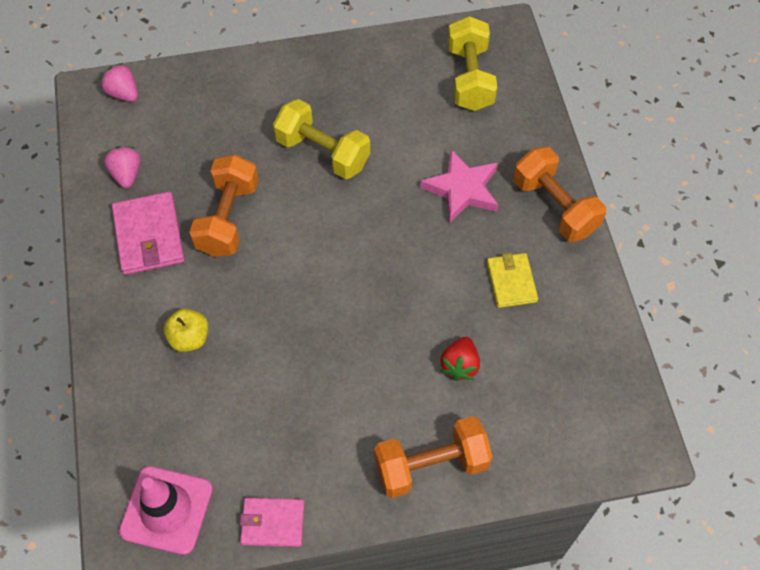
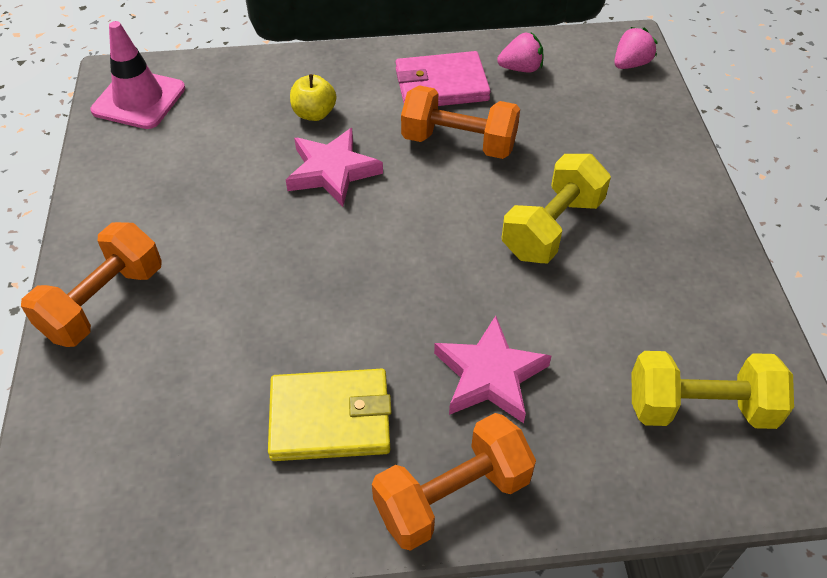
camera: 95 degrees right, 10 degrees down
(267, 312) = (332, 171): none -> pink star
(272, 523) = (95, 169): pink wallet -> none
(431, 465) = (104, 302): orange dumbbell -> orange dumbbell turned 45 degrees clockwise
(460, 365) = (220, 344): red strawberry -> none
(511, 282) = (330, 418): yellow wallet -> yellow wallet, size x1.53

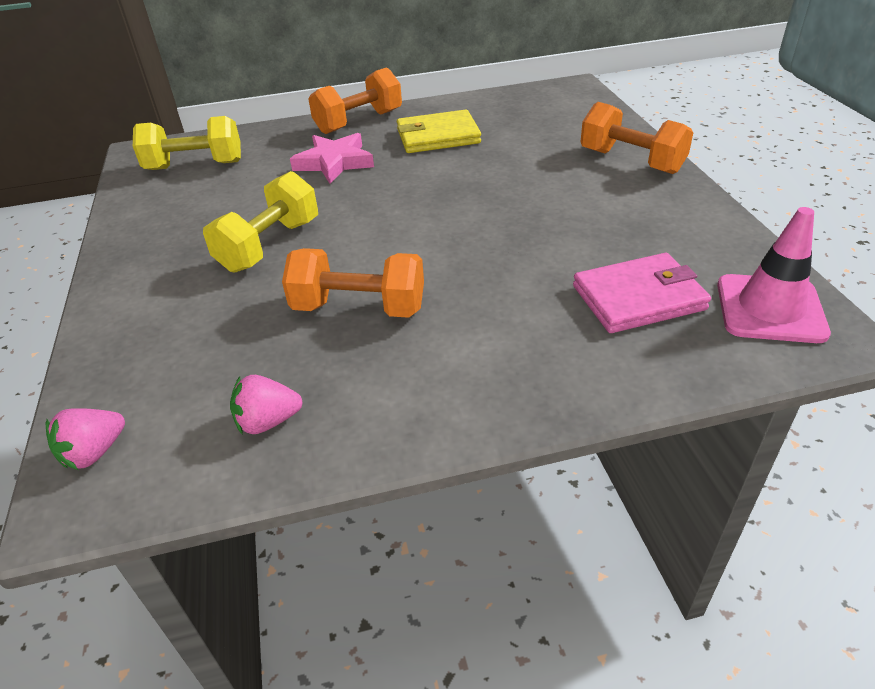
camera: 175 degrees right, 10 degrees down
(104, 302) = (631, 161): orange dumbbell -> orange dumbbell turned 75 degrees counterclockwise
(314, 113) = (540, 319): yellow apple -> none
(332, 171) = (492, 264): pink star -> none
(441, 85) = (385, 379): pink wallet -> pink wallet (638, 297)

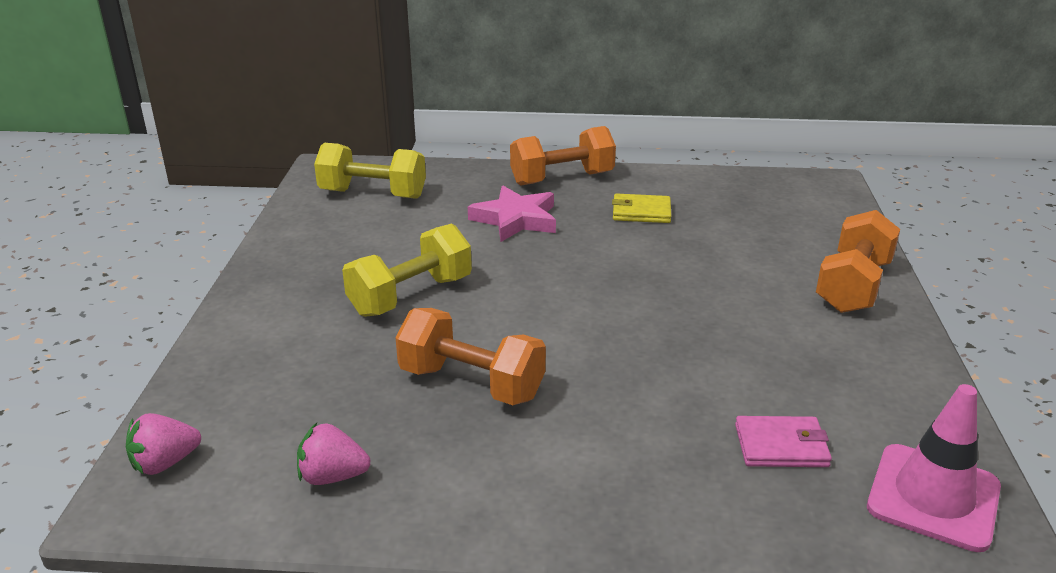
camera: 15 degrees right, 10 degrees down
(438, 136) = (641, 212): yellow wallet -> yellow wallet, size x0.65
(631, 161) = (853, 286): orange dumbbell -> orange dumbbell turned 60 degrees clockwise
(638, 297) = (781, 446): pink wallet -> pink wallet, size x0.65

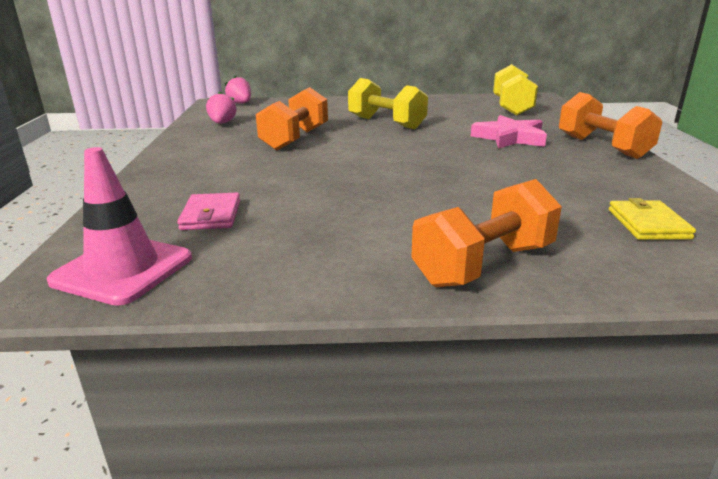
camera: 85 degrees right, 5 degrees down
(641, 212) = (567, 173): yellow wallet -> yellow wallet (648, 224)
(853, 286) = (484, 265): orange dumbbell -> orange dumbbell turned 60 degrees counterclockwise

